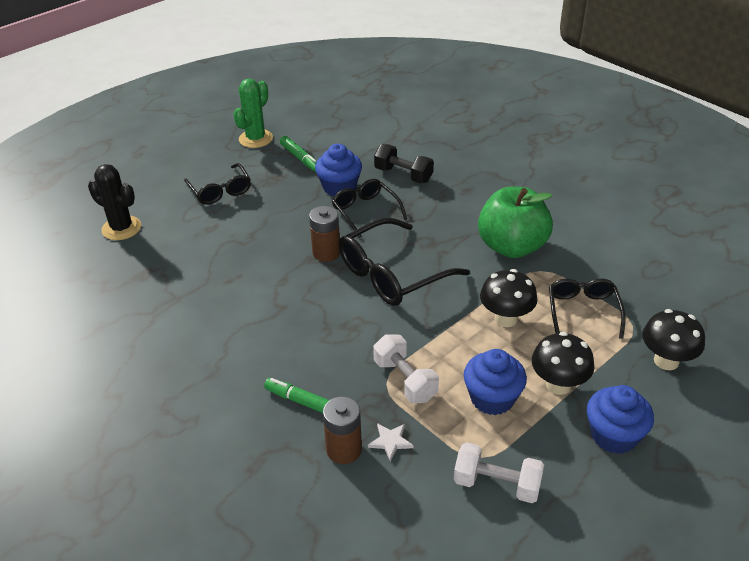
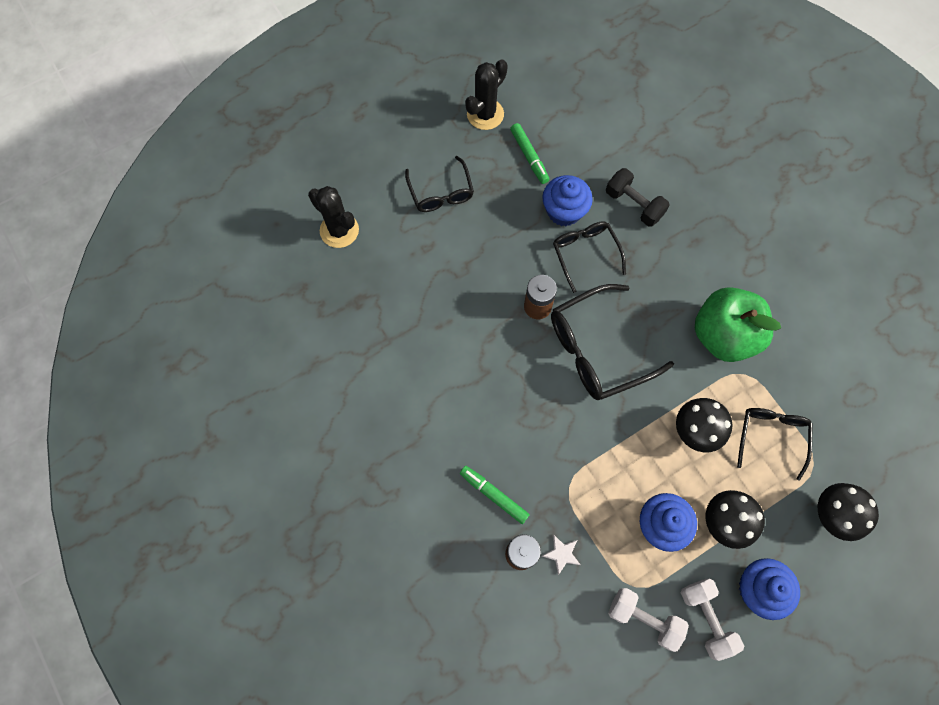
camera: 10 degrees right, 30 degrees up
(256, 139) = (485, 114): green cactus -> black cactus
(405, 380) = (586, 487): white dumbbell -> white dumbbell (706, 618)

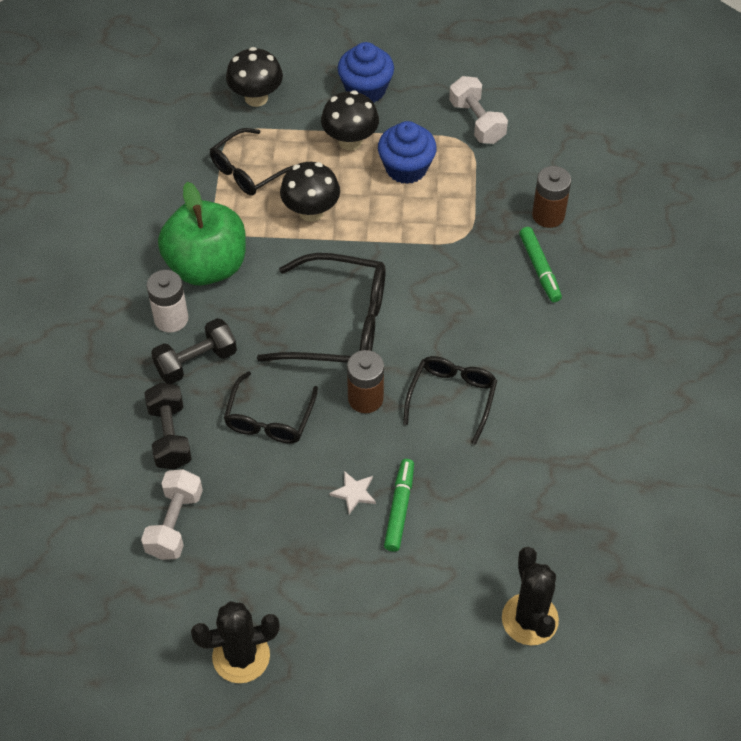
camera: 145 degrees left, 15 degrees down
(441, 193) = (374, 588): black glasses -> black glasses (452, 397)
(529, 156) = (234, 565): green marker -> green marker (399, 508)
(561, 554) = (511, 196): white star -> white star (354, 493)
(564, 211) = (251, 477): blue cupcake -> none
(664, 261) = (196, 362): none -> black dumbbell
(706, 618) = (425, 96): white dumbbell -> white dumbbell (174, 524)
(708, 280) = (171, 318): none -> white battery

